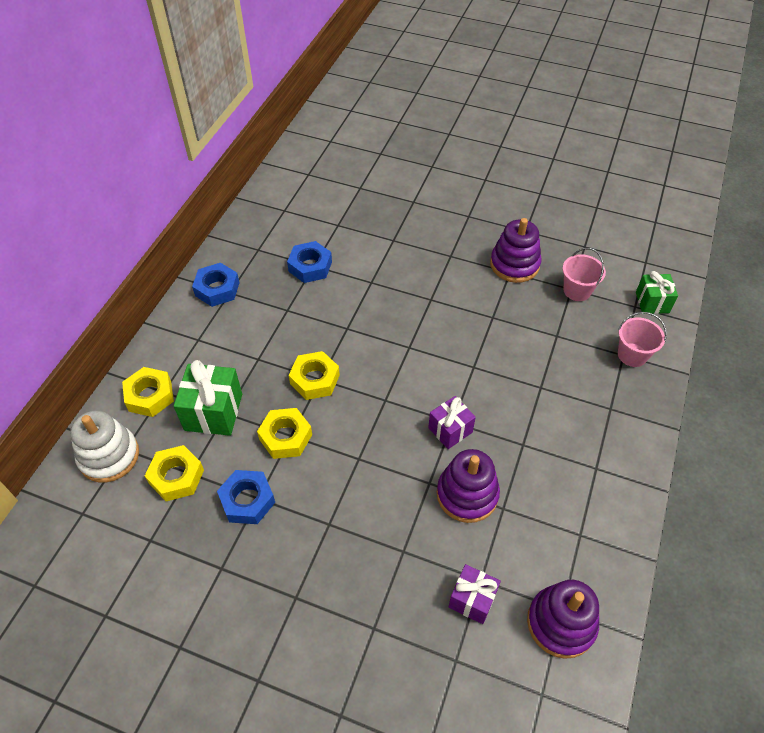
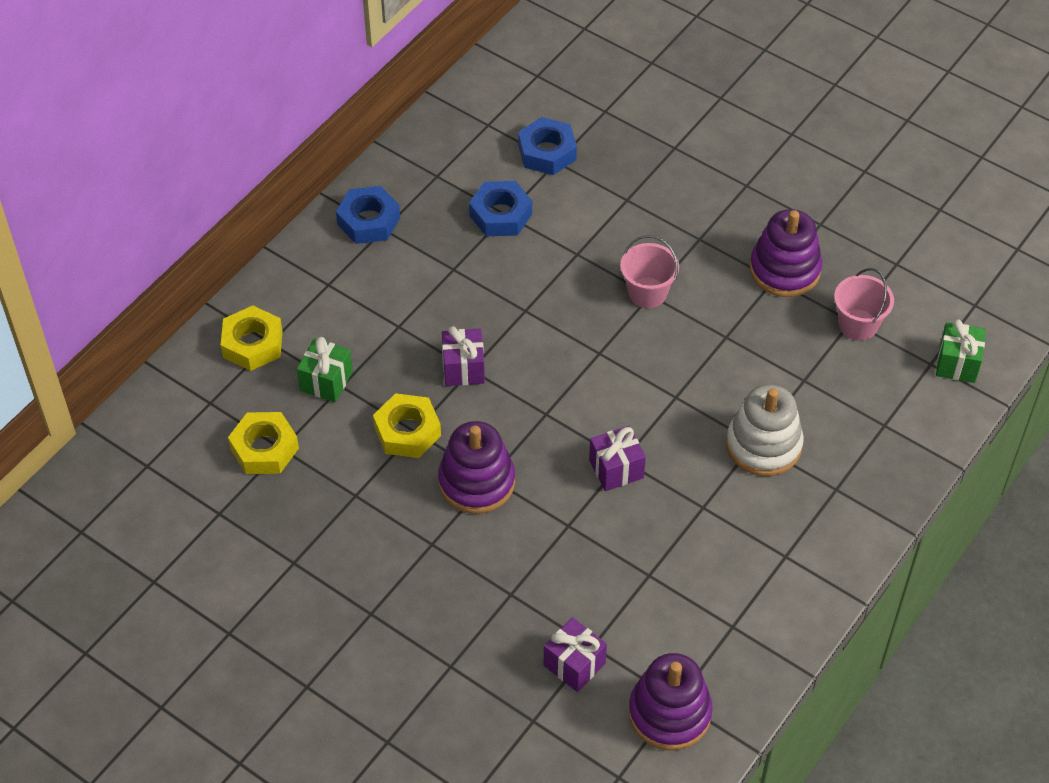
camera: 15 degrees right, 0 degrees up
(109, 456) = (189, 406): white stacking toy -> white stacking toy (763, 445)
(213, 412) = (326, 381): green gift -> green gift, size x0.64
(247, 500) = (342, 495): blue nut -> blue nut (547, 152)
(315, 379) = (463, 368): yellow nut -> purple gift
(467, 494) = (610, 549): purple stacking toy -> purple stacking toy (476, 482)
(632, 355) = (896, 427): pink bucket -> pink bucket (647, 292)

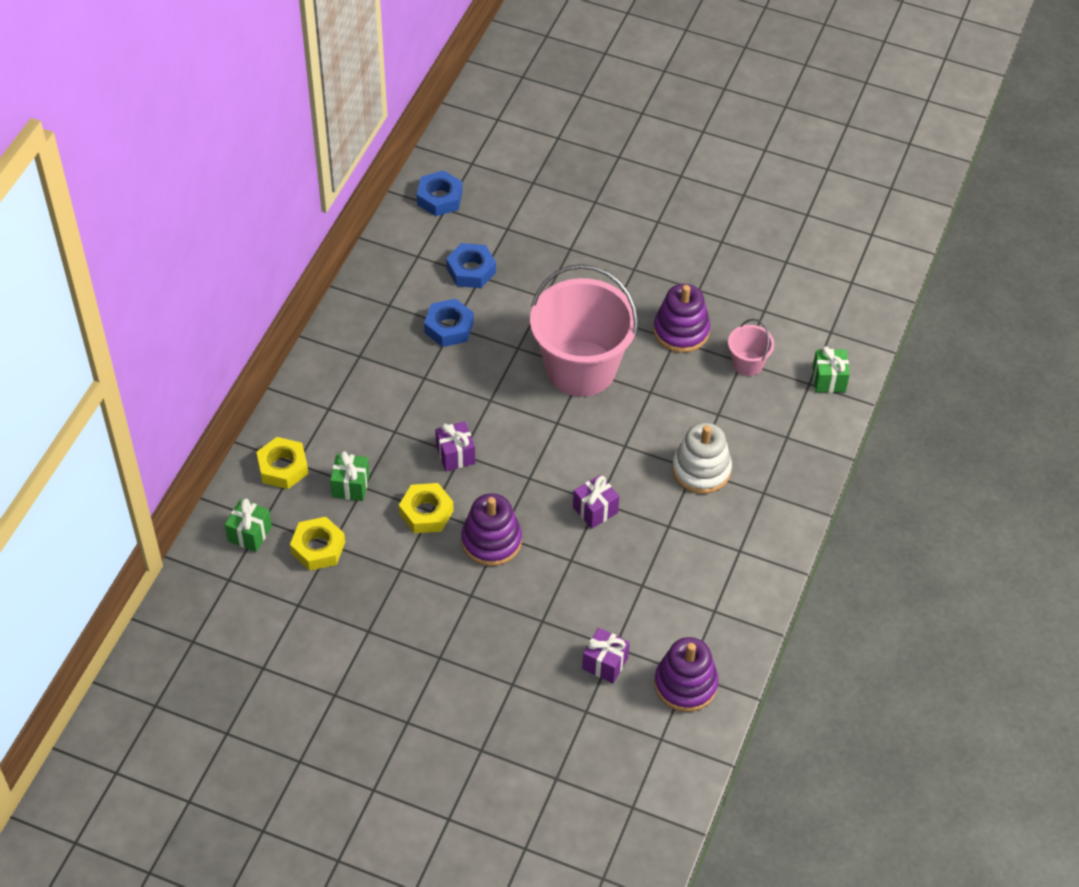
camera: 15 degrees left, 0 degrees up
(189, 415) = (250, 534): none -> green gift
(368, 221) = (345, 351): blue nut -> blue nut (439, 198)
(647, 292) = (581, 368): pink bucket -> pink bucket, size x2.27

